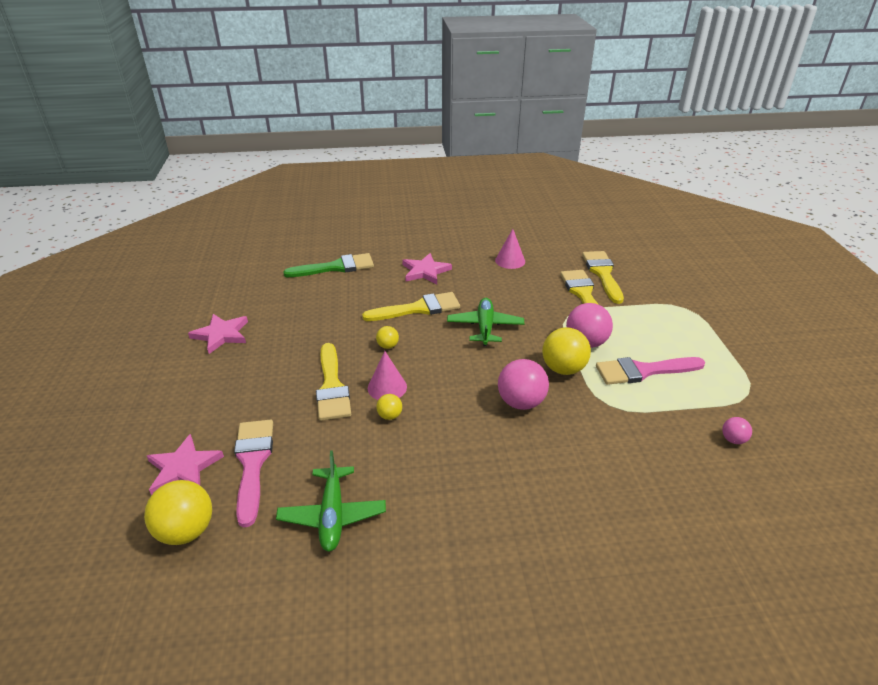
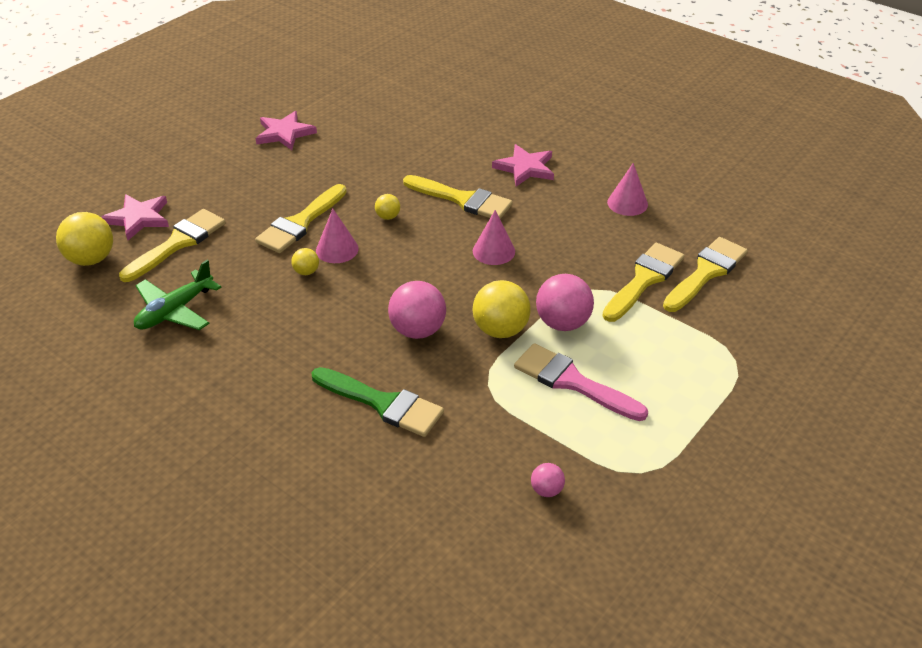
camera: 45 degrees right, 5 degrees up
(253, 463) = (178, 243): pink brush -> yellow brush
(336, 267) = (452, 121): green brush -> green brush (383, 403)
(485, 327) = (493, 251): green plane -> pink cone

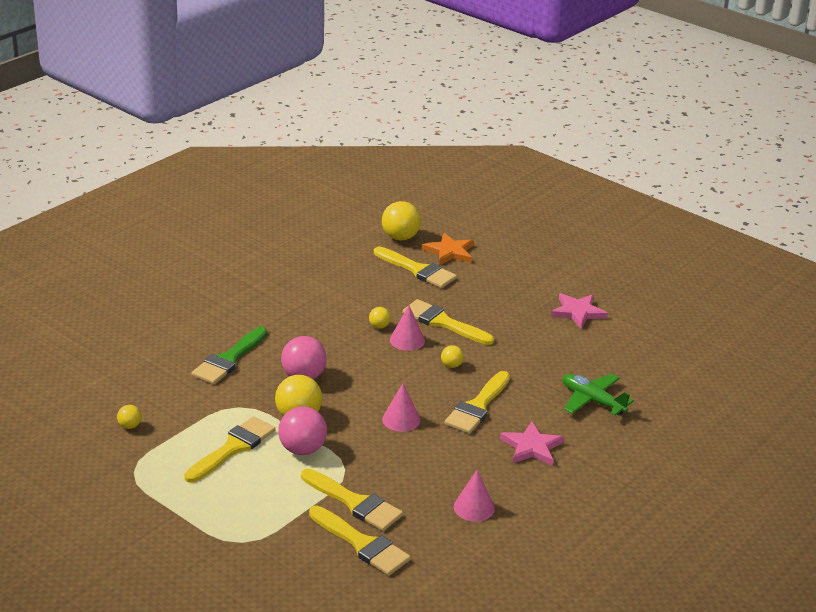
camera: 90 degrees right, 10 degrees down
(138, 218) = (449, 252): pink star -> orange star
(175, 311) = (339, 273): green plane -> green plane (592, 401)
(546, 490) = (130, 426): pink ball -> yellow ball
(572, 382) = (233, 448): pink brush -> yellow brush

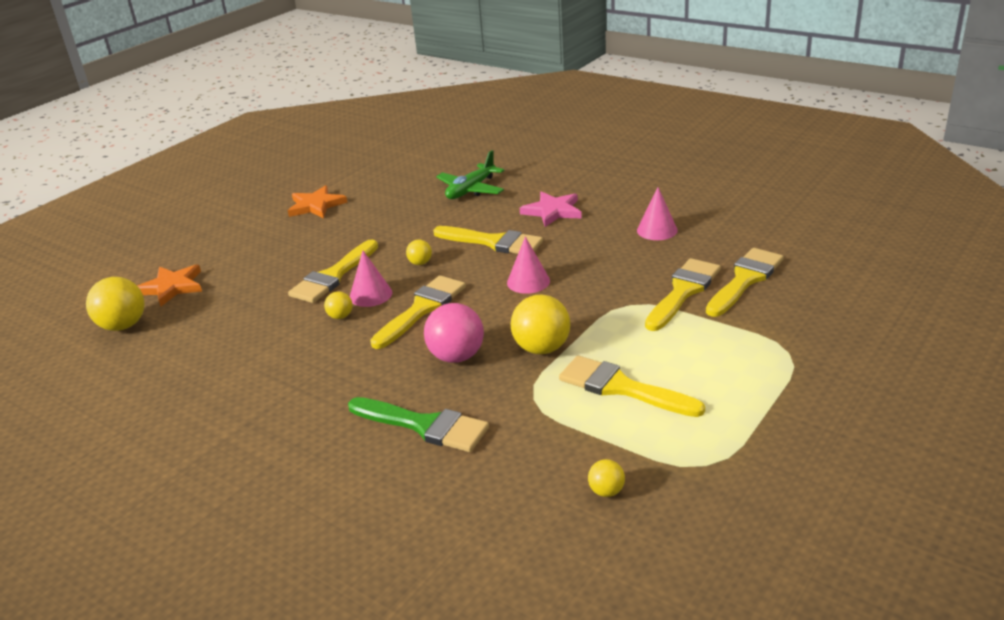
camera: 90 degrees left, 0 degrees up
(302, 449) = (605, 336): pink ball -> none
(418, 270) = (211, 304): yellow brush -> yellow brush (422, 309)
(578, 312) = (316, 205): pink star -> orange star

